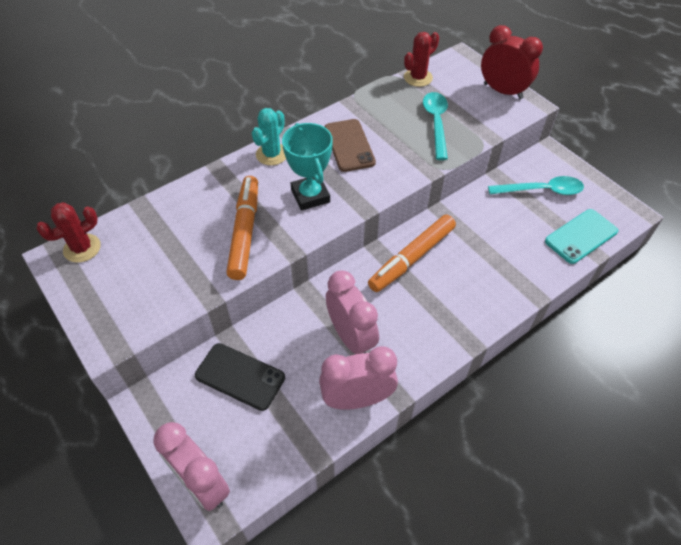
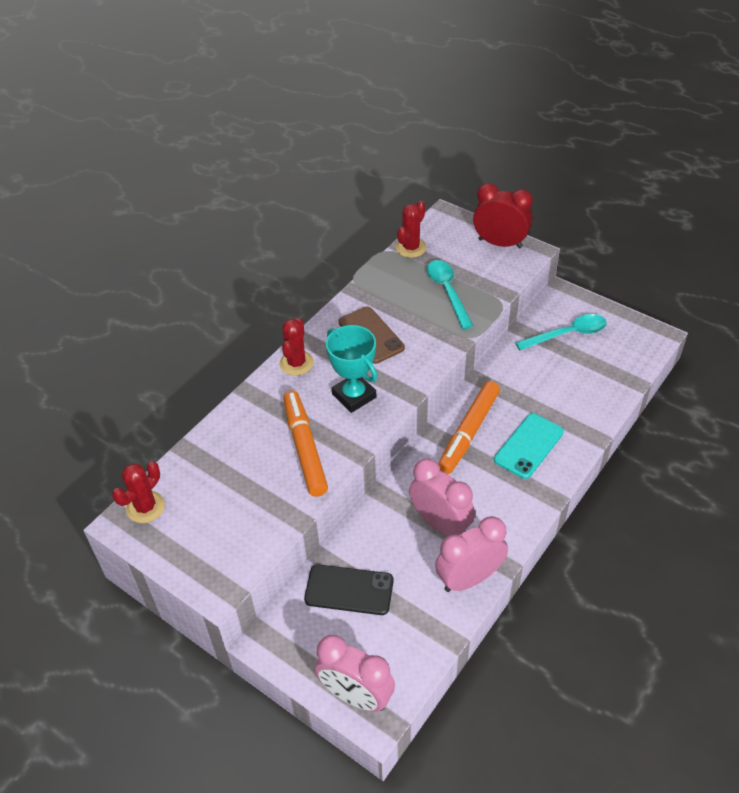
camera: 15 degrees left, 5 degrees down
(272, 154) = (296, 363): turquoise cactus -> red cactus
(581, 236) = (619, 370): turquoise phone -> turquoise phone (529, 446)

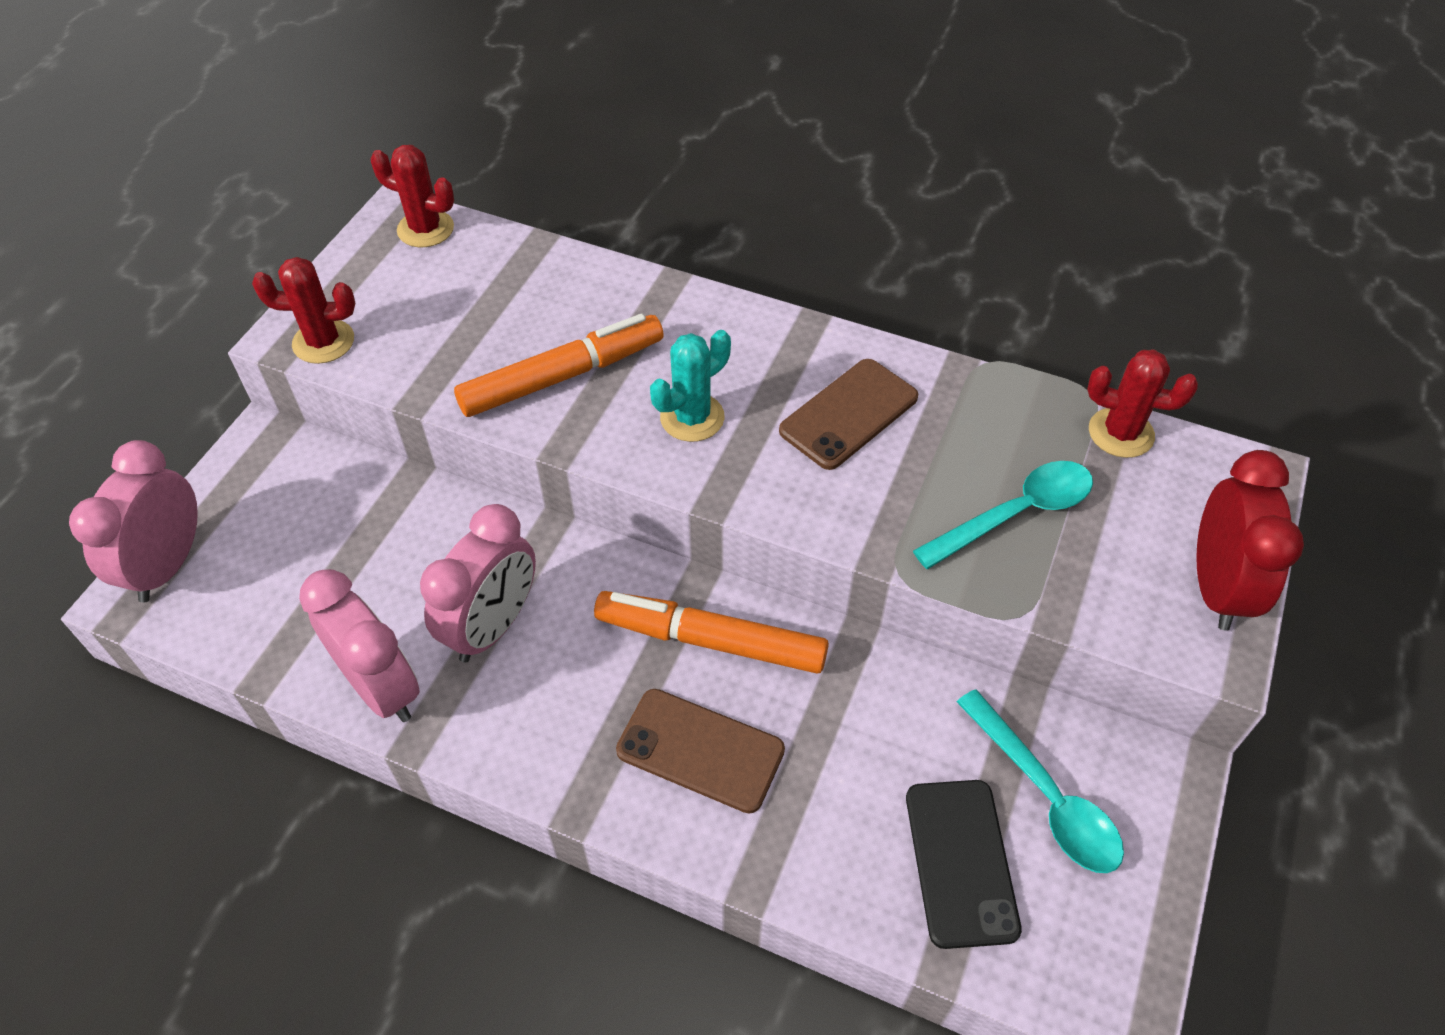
camera: 75 degrees right, 5 degrees up
(296, 363) = (747, 328): red cactus -> red cactus (323, 342)
(349, 590) = (352, 521): black phone -> black phone (961, 862)
(354, 396) = (692, 417): turquoise trophy -> turquoise cactus
(529, 446) = (700, 750): turquoise phone -> brown phone

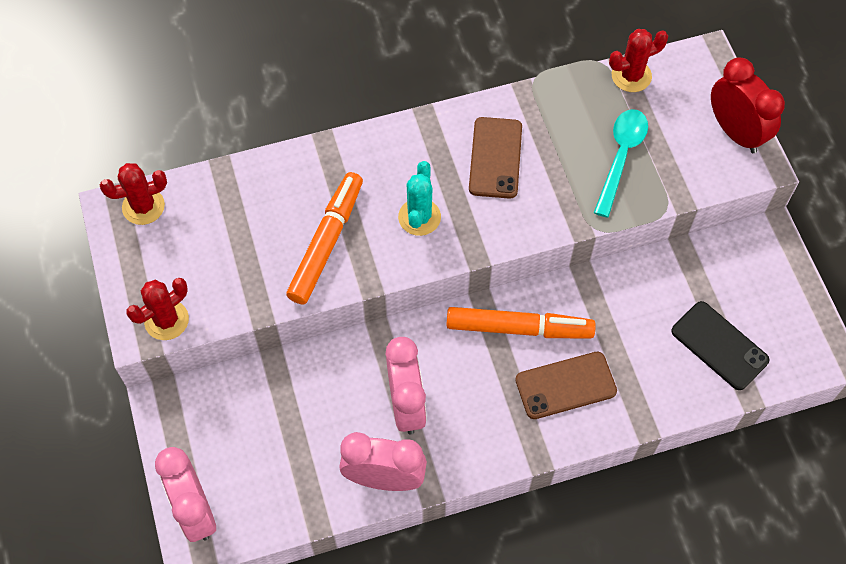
camera: 40 degrees left, 10 degrees up
(711, 640) = (519, 328): orange marker -> orange marker turned 150 degrees counterclockwise
(1045, 796) = (728, 287): turquoise spoon -> none

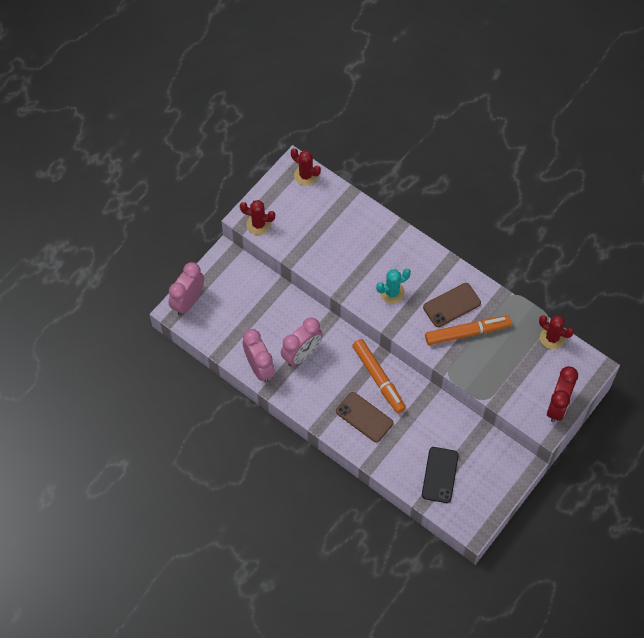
camera: 55 degrees right, 0 degrees up
(327, 243) = (347, 262): orange marker -> orange marker (467, 333)
(621, 157) = (498, 361): turquoise spoon -> none

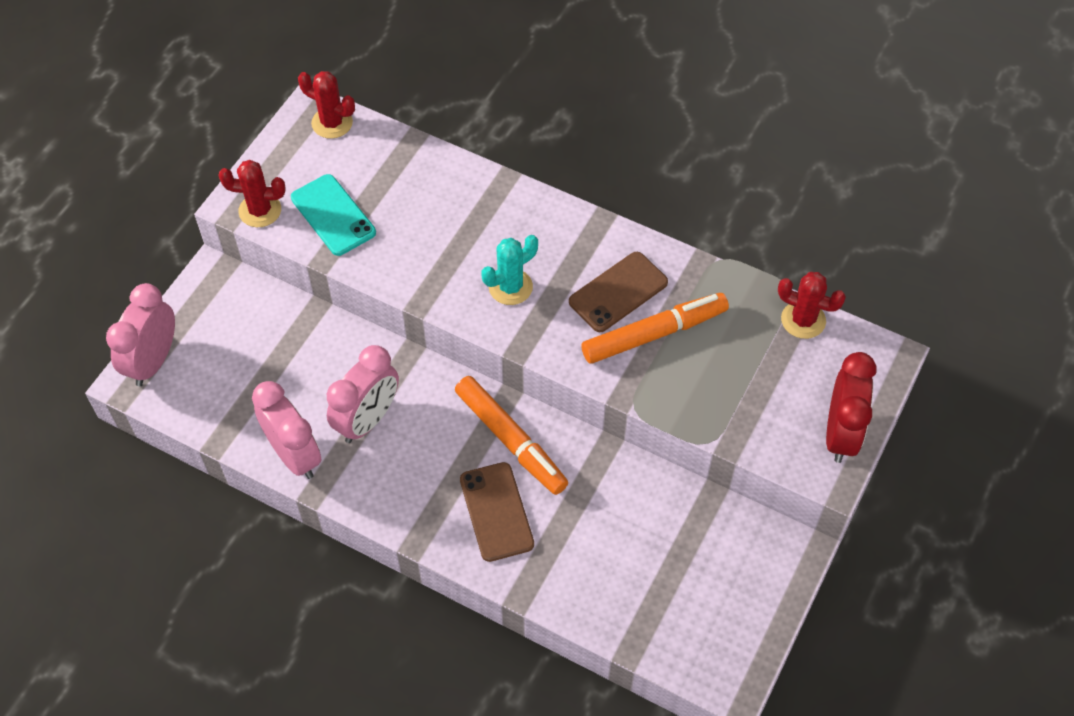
camera: 10 degrees left, 5 degrees down
(299, 233) = (333, 215): none -> turquoise phone
(364, 417) = (496, 512): brown phone -> brown phone turned 45 degrees clockwise
(440, 475) = (651, 593): black phone -> none

